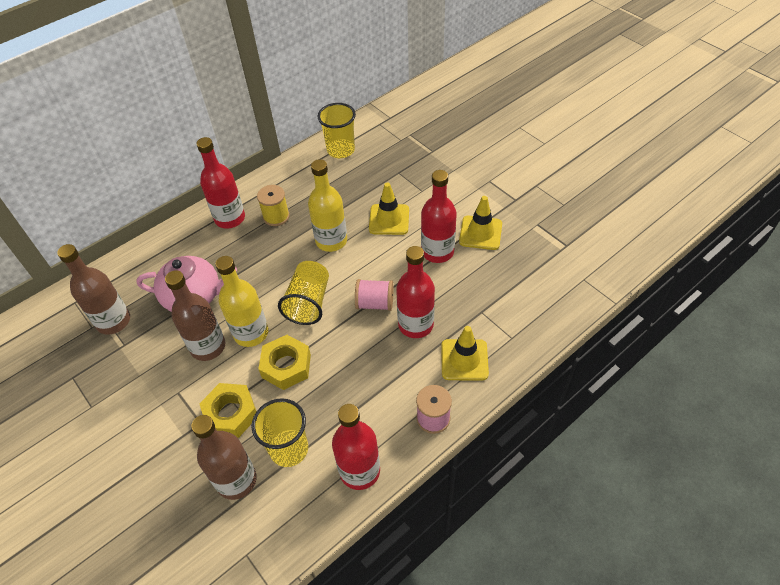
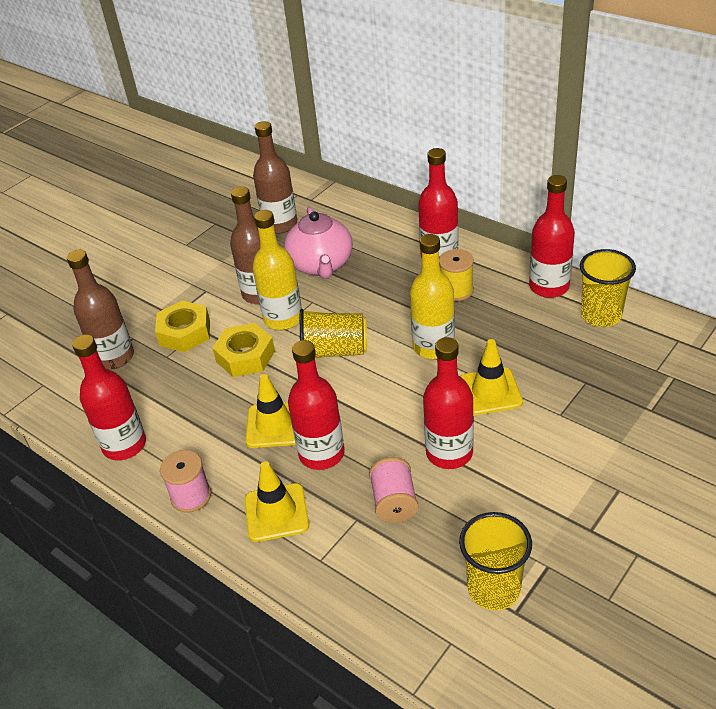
camera: 80 degrees right, 10 degrees down
(289, 449) = (148, 385): yellow cup -> yellow cup (494, 589)
(299, 167) = (549, 287): none -> red bottle
(375, 303) = (346, 408): pink spool -> pink spool (394, 502)
(480, 233) = (502, 495): yellow traffic cone -> yellow traffic cone (274, 425)

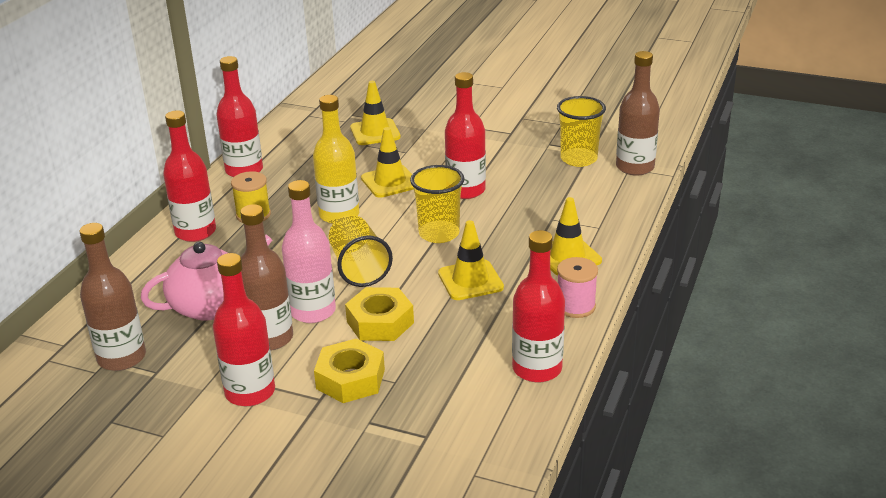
camera: 110 degrees left, 10 degrees down
(114, 357) = (408, 425): brown bottle -> brown bottle (635, 167)
(283, 318) = (313, 311): yellow bottle -> pink bottle
(321, 454) = (493, 248): red bottle -> red bottle (250, 392)
(394, 502) = (527, 205): pink spool -> none
(601, 315) = (282, 145): yellow cup -> yellow cup (439, 233)
(618, 393) = (375, 132): none -> yellow traffic cone

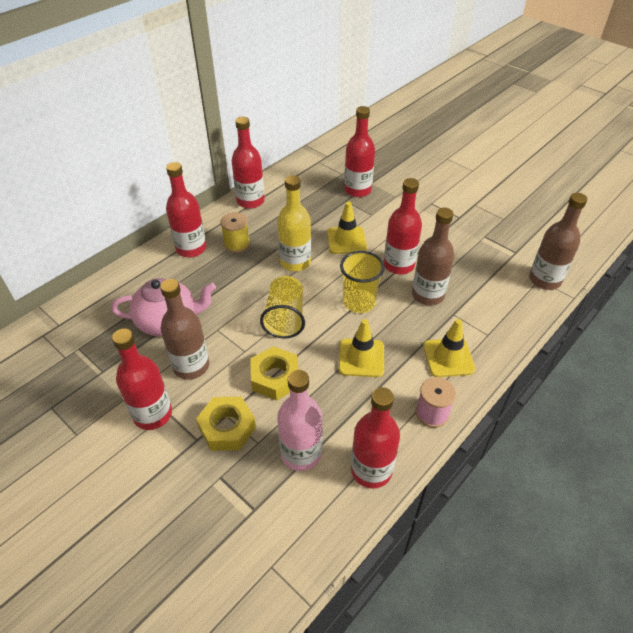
camera: 20 degrees right, 15 degrees up
(122, 358) = (87, 350): brown bottle -> brown bottle (427, 295)
(313, 311) = (233, 350): pink bottle -> pink bottle (301, 453)
(375, 132) = (357, 190): yellow traffic cone -> red bottle
(578, 159) = (501, 258): yellow cup -> none

